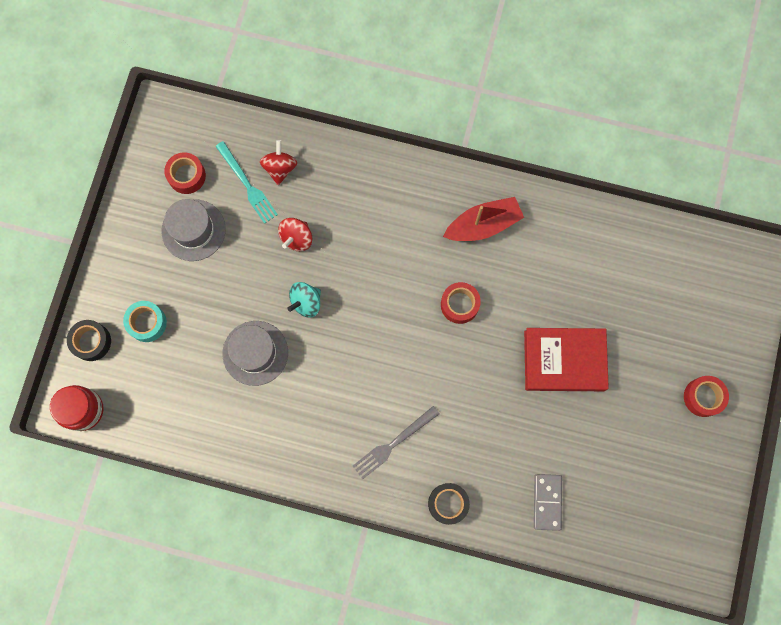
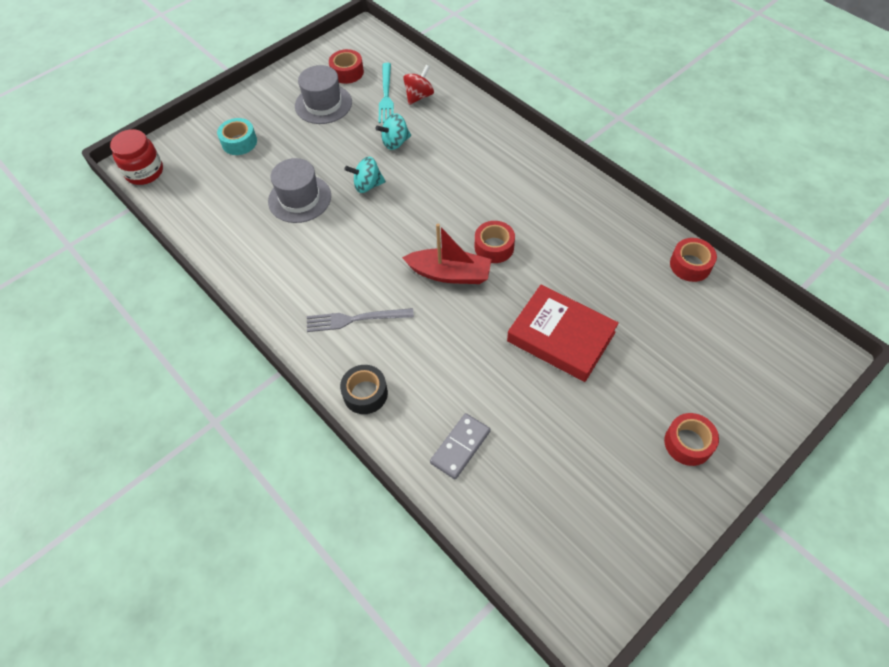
camera: 35 degrees right, 20 degrees down
(91, 342) = (191, 135): black tape -> none
(297, 238) = (395, 142): red spinning top -> turquoise spinning top
(483, 225) = (557, 202): red boat -> red boat (449, 274)
(625, 229) = (690, 265): none -> red tape

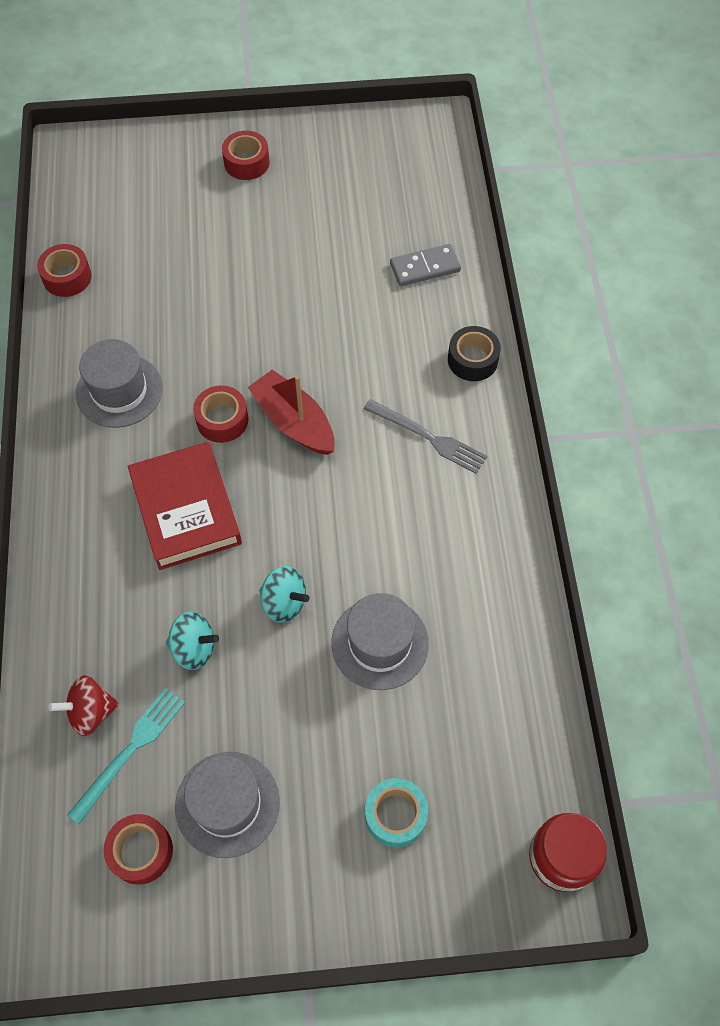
camera: 145 degrees left, 5 degrees up
(561, 337) = (254, 294): red book -> red book (186, 510)
(572, 224) = (119, 391): none -> grey hat

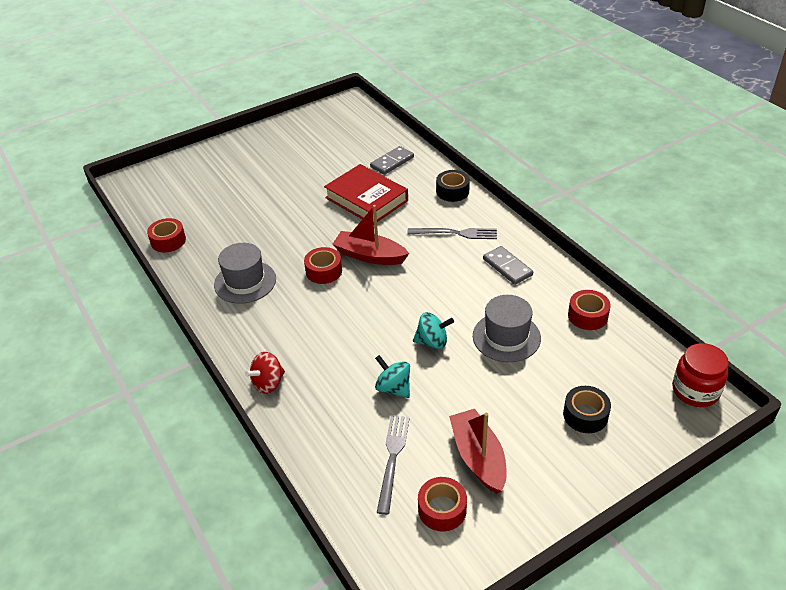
camera: 25 degrees left, 20 degrees down
(90, 712) = (349, 450): red spinning top -> red spinning top (268, 383)
(130, 750) = (392, 459): turquoise fork -> grey fork
(186, 510) = (334, 322): red book -> red book (366, 199)
(194, 648) = (393, 388): turquoise spinning top -> turquoise spinning top turned 120 degrees counterclockwise
(227, 804) = (478, 457): grey hat -> red boat
(246, 163) = (247, 152): red tape -> red tape (587, 316)
(395, 815) = (585, 415): turquoise tape -> black tape
(458, 529) = (507, 267): none -> grey domino

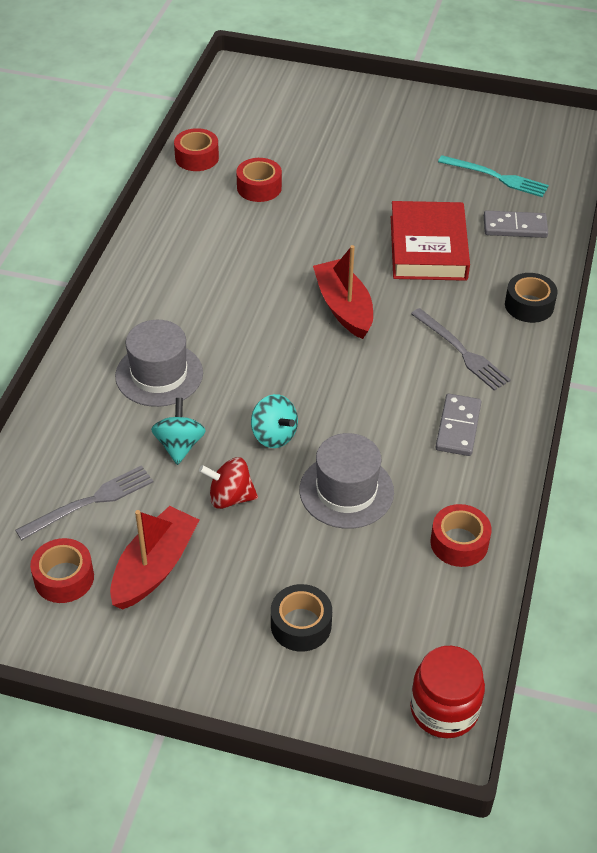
camera: 45 degrees right, 5 degrees up
(245, 282) = (203, 246): grey hat -> grey hat (159, 374)
(268, 383) = (93, 352): red spinning top -> red spinning top (230, 497)
(324, 271) = (281, 289): red tape -> red tape (259, 187)
(348, 146) = (496, 177): none -> turquoise fork

